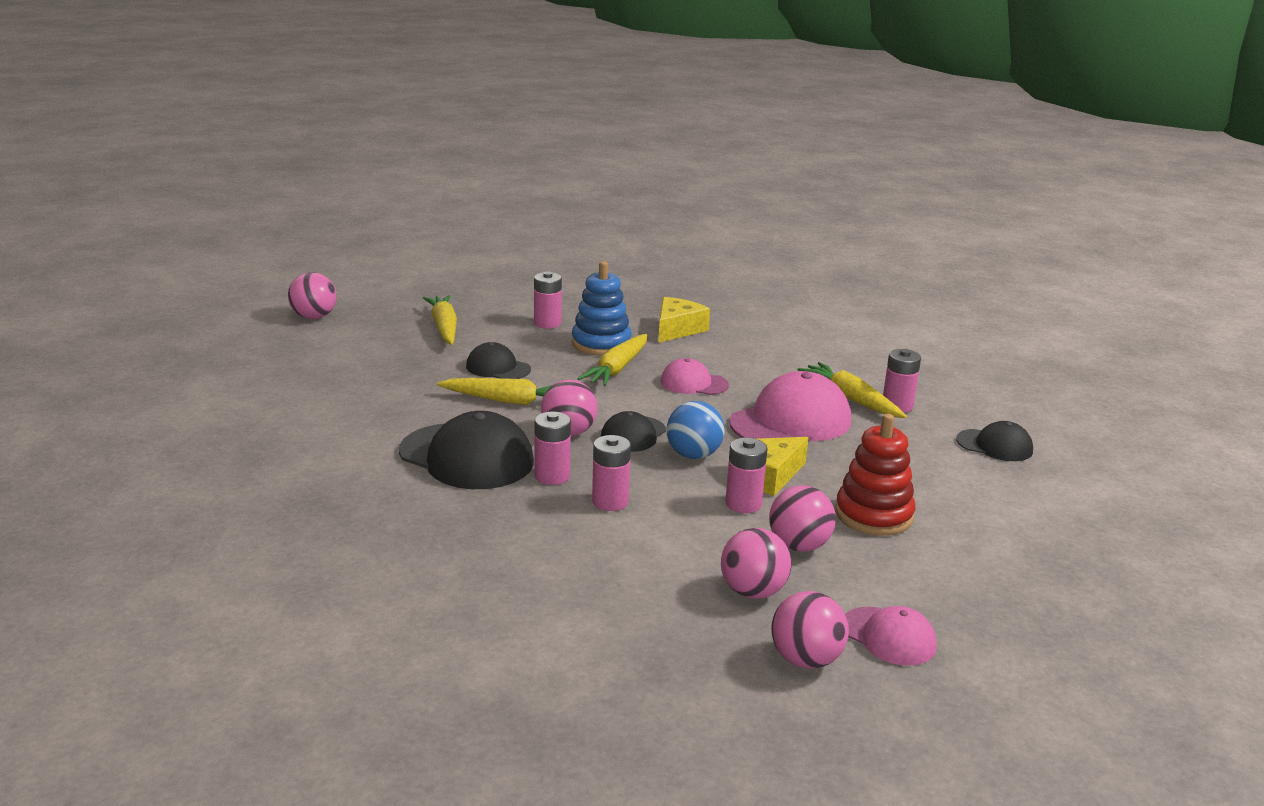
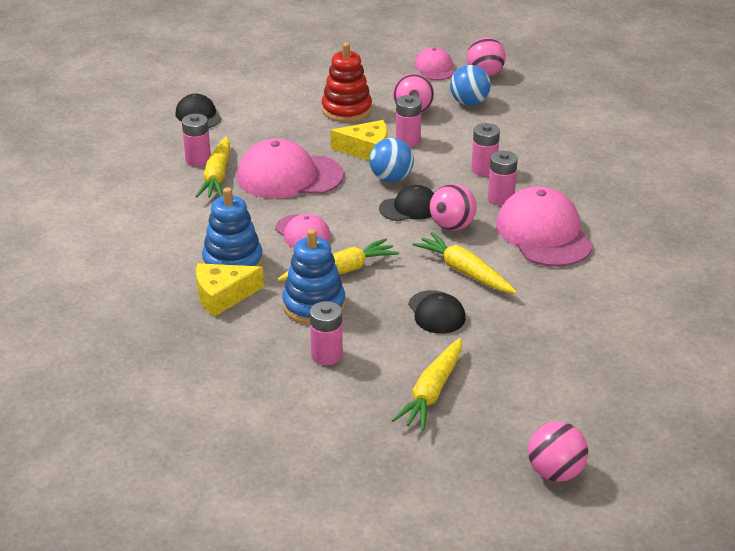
camera: 140 degrees left, 10 degrees up
(467, 457) = (544, 234): black cap -> pink cap
(709, 348) = (233, 262): none -> blue stacking toy
(753, 592) = (469, 103): pink ball -> blue ball

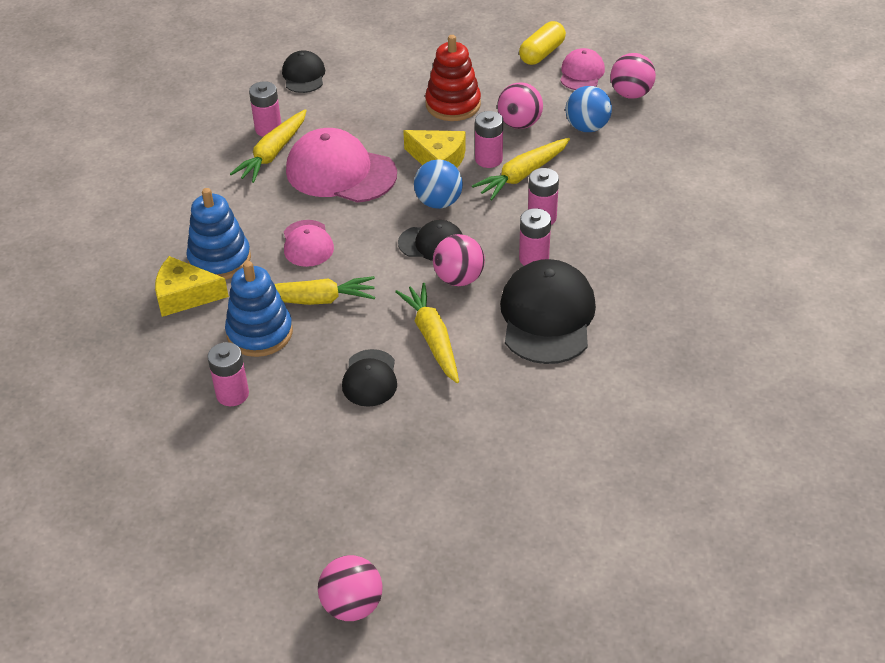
camera: 25 degrees right, 10 degrees up
(391, 61) = (542, 53): none -> yellow capsule
(432, 392) = (300, 470): yellow carrot -> yellow carrot (522, 175)
(544, 234) = (547, 316): pink cap -> black cap

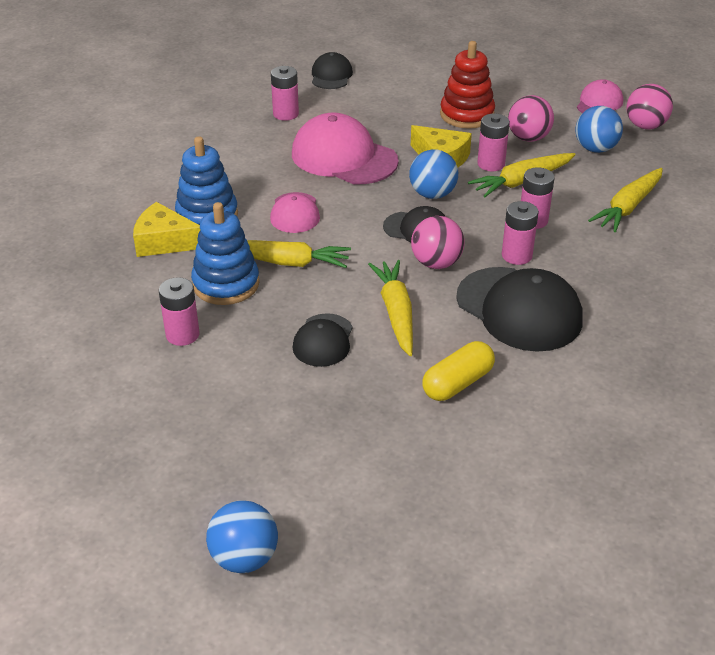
camera: 10 degrees right, 5 degrees down
(273, 153) = (284, 134): yellow carrot -> yellow carrot (628, 207)
(352, 605) = (244, 558): pink ball -> blue ball
(542, 53) = (563, 83): yellow capsule -> yellow capsule (457, 383)
(547, 316) = (519, 309): black cap -> black cap turned 120 degrees clockwise

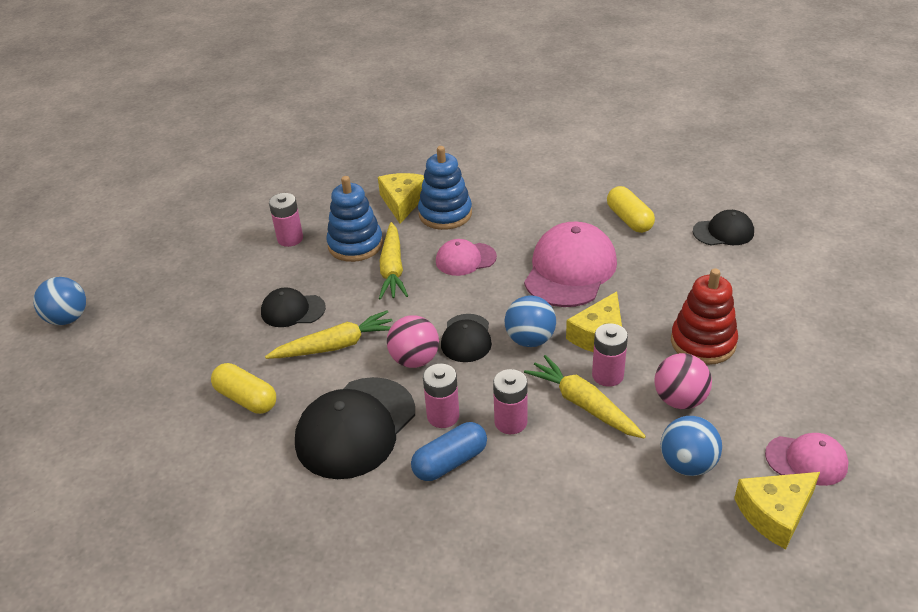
camera: 80 degrees right, 0 degrees up
(286, 114) = (629, 219): pink battery -> yellow capsule
(573, 258) = (450, 462): none -> blue capsule
(628, 207) = (568, 505): yellow carrot -> none
(645, 126) = (775, 513): pink ball -> yellow cheese

